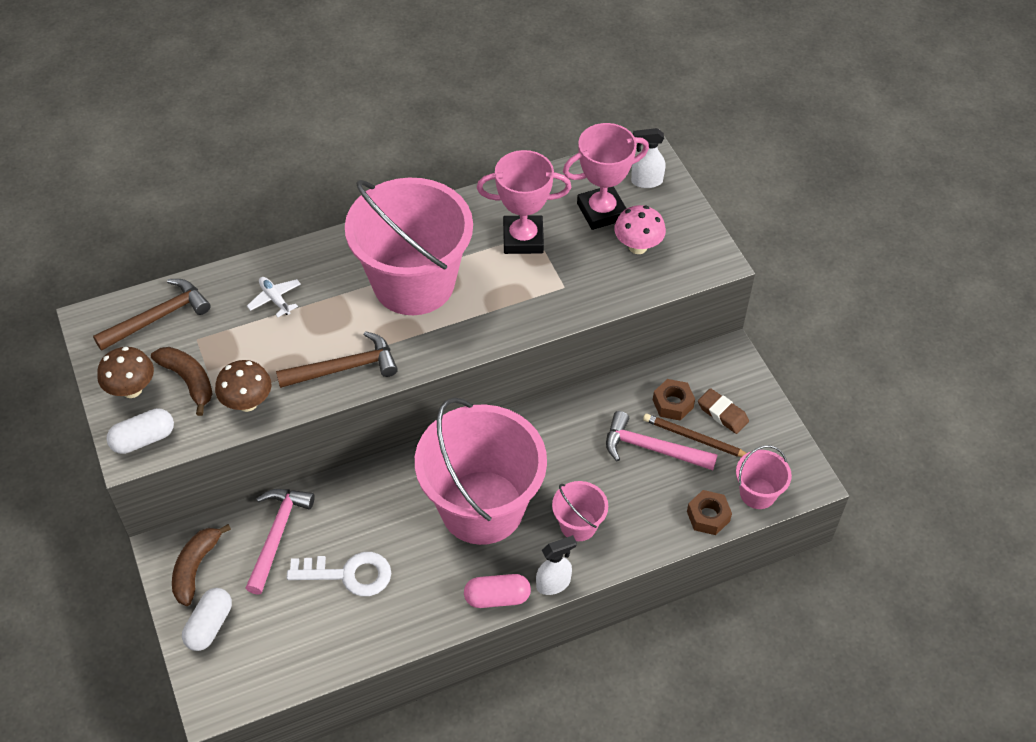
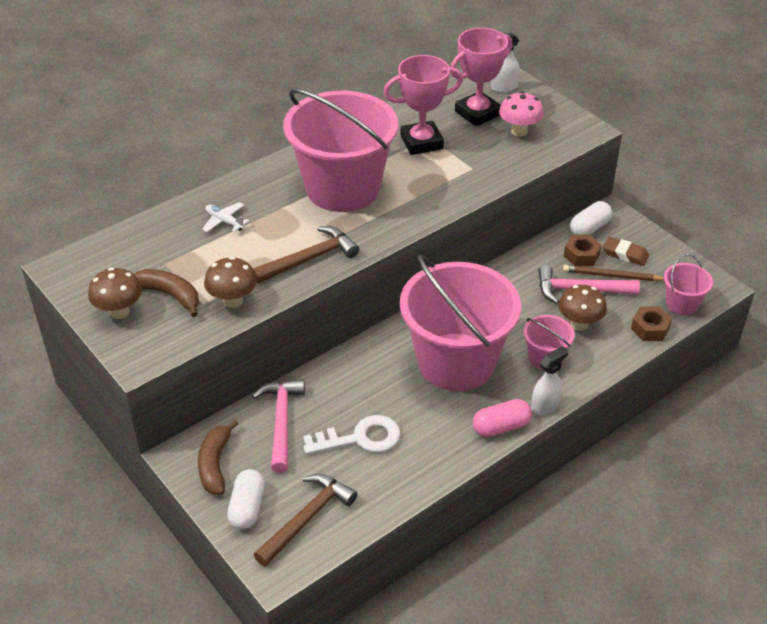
camera: 15 degrees left, 10 degrees down
(143, 439) = (146, 347): white capsule -> white capsule (589, 228)
(158, 317) = (122, 254): brown hammer -> brown hammer (307, 518)
(633, 492) = (579, 324): none -> brown mushroom

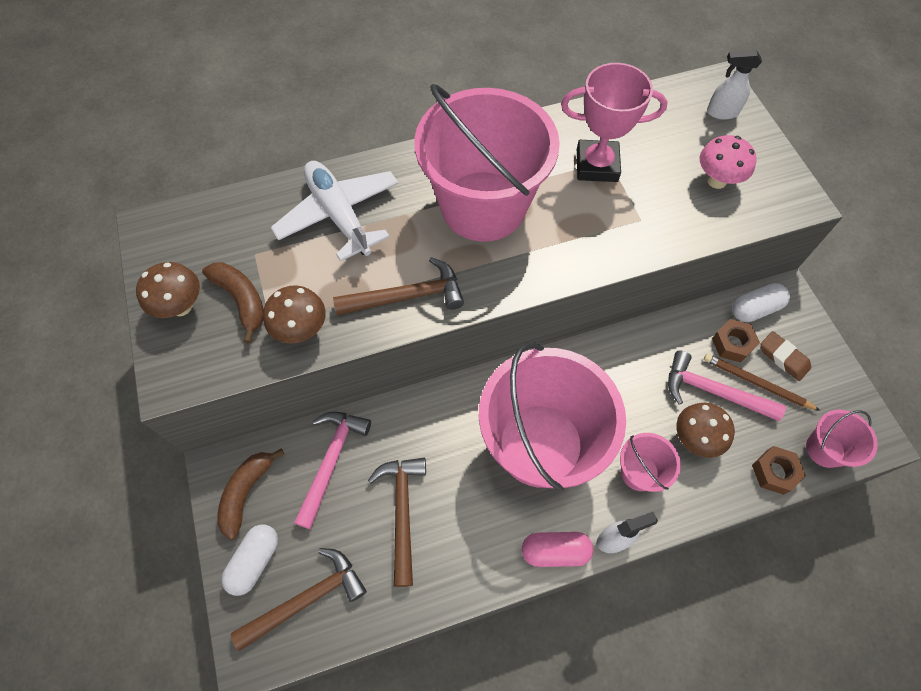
camera: 20 degrees right, 20 degrees up
(224, 221) = (339, 215): white plane -> white plane, size x2.19
(360, 438) = (402, 512): white key -> brown hammer
(477, 113) = (677, 141): pink trophy -> none

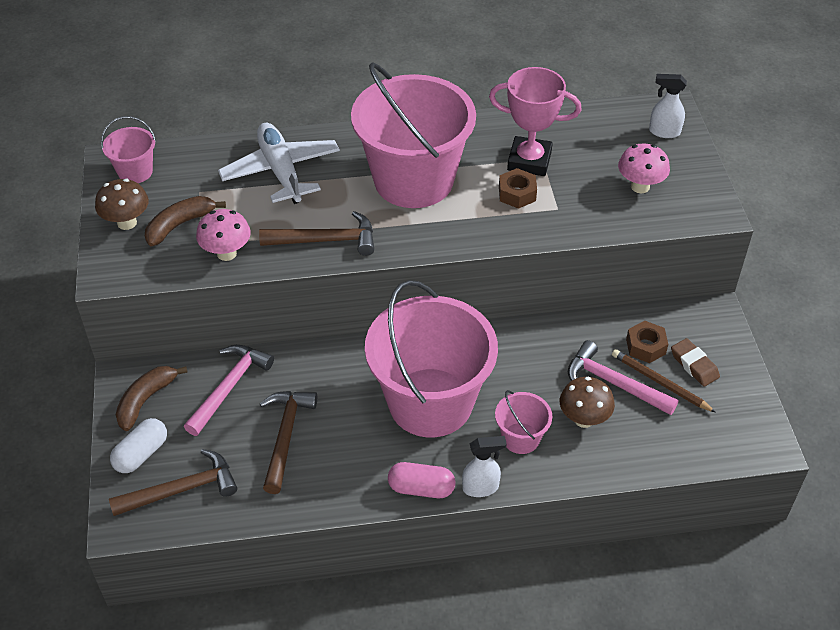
camera: 10 degrees right, 15 degrees down
(241, 300) = (180, 225): brown banana -> brown banana turned 105 degrees counterclockwise
(301, 330) = (226, 253): brown mushroom -> pink mushroom
(755, 309) = (678, 320): white capsule -> none
(774, 472) = (655, 457): brown nut -> brown nut (517, 194)
(825, 449) = (712, 446): pink bucket -> pink bucket (135, 172)

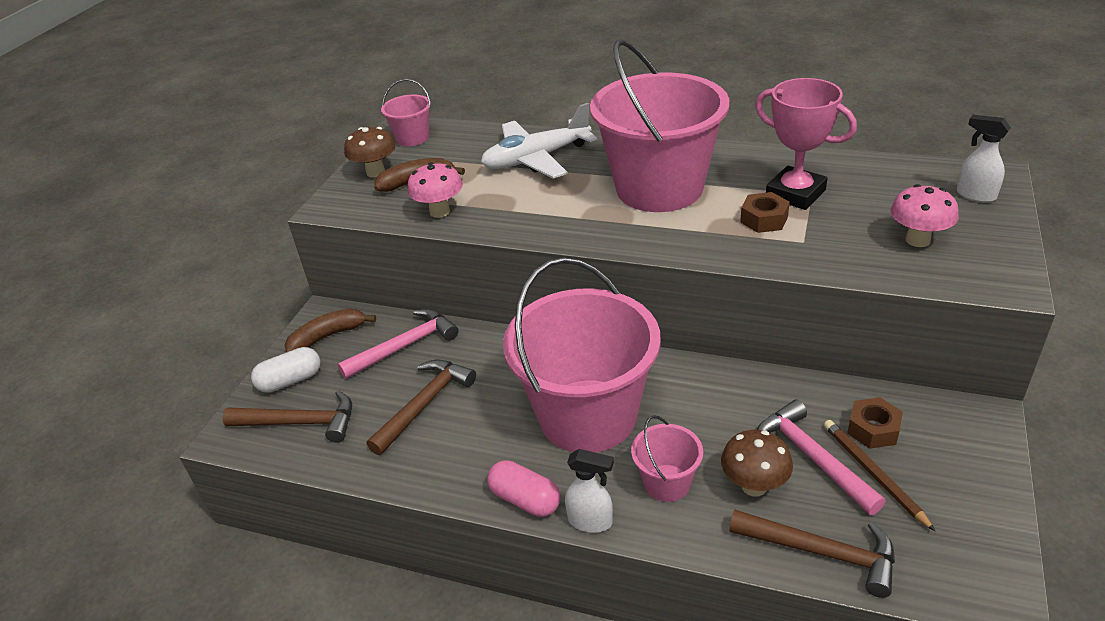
camera: 30 degrees right, 10 degrees down
(281, 171) = (536, 159): white plane -> white plane turned 120 degrees counterclockwise
(326, 240) = (538, 220): brown hammer -> brown hammer (822, 552)
(694, 365) = (929, 467): brown eraser -> none

